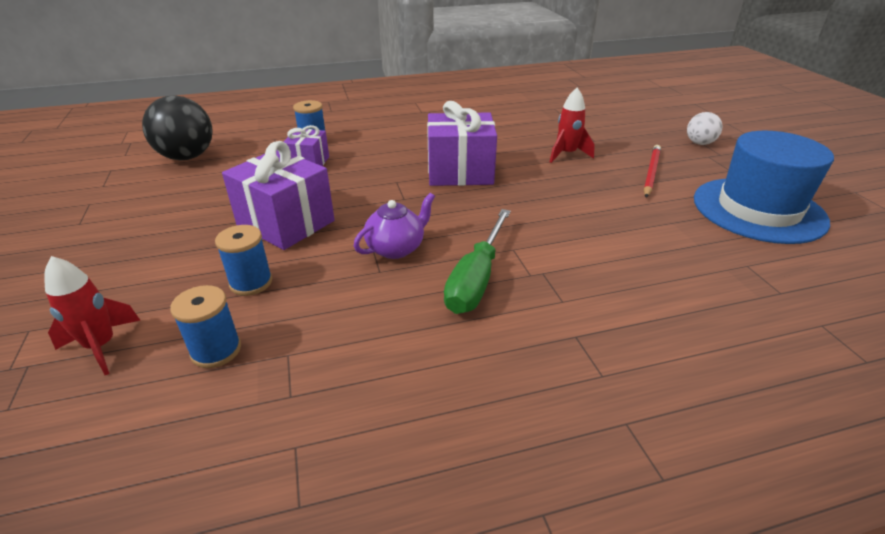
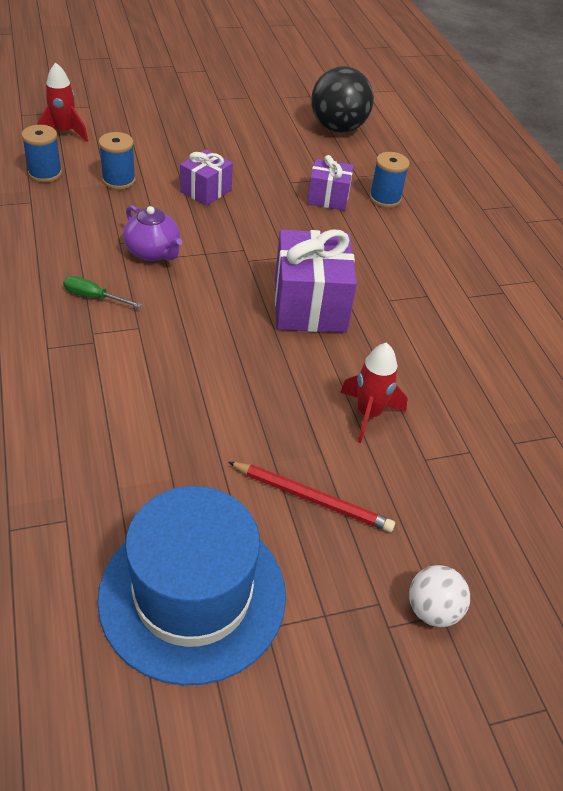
camera: 85 degrees right, 10 degrees up
(285, 223) = (206, 191): purple gift -> purple gift, size x0.58
(476, 279) = (93, 297): green screwdriver -> green screwdriver, size x0.52

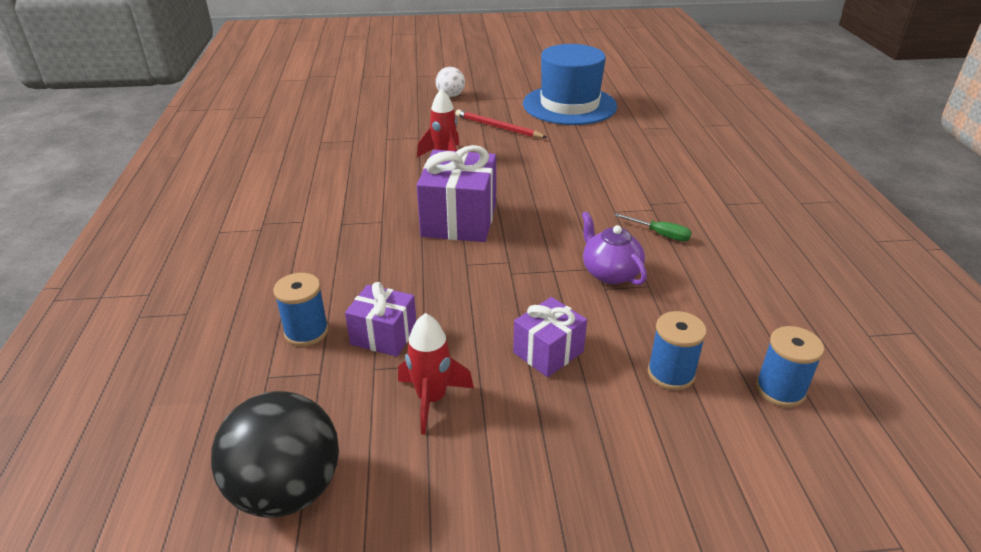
camera: 165 degrees left, 10 degrees down
(64, 132) = (793, 486): red rocket -> red rocket (431, 399)

